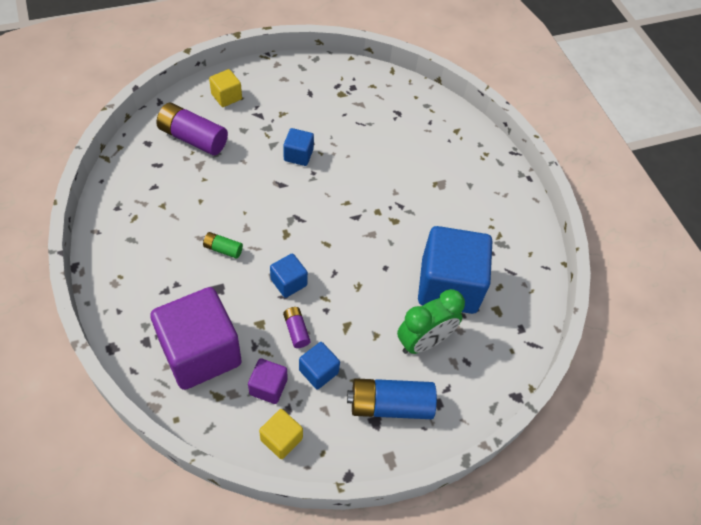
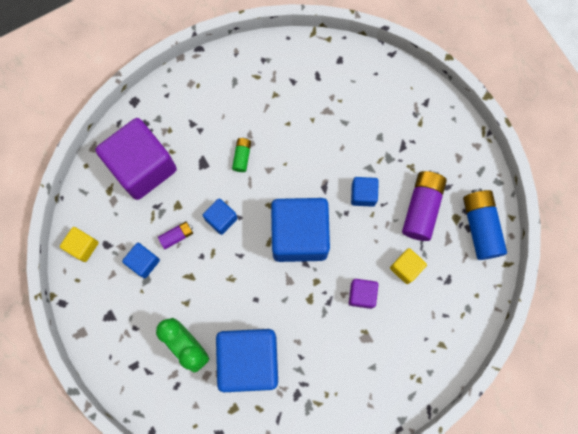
camera: 85 degrees right, 20 degrees up
(193, 138) = (356, 96): purple battery -> purple battery (421, 208)
(226, 97) = (416, 110): yellow cube -> yellow cube (406, 268)
(268, 387) = (123, 226): purple cube -> purple cube (362, 295)
(326, 215) = (299, 235): none -> blue cube
(390, 405) = (125, 326): blue battery -> blue battery (480, 227)

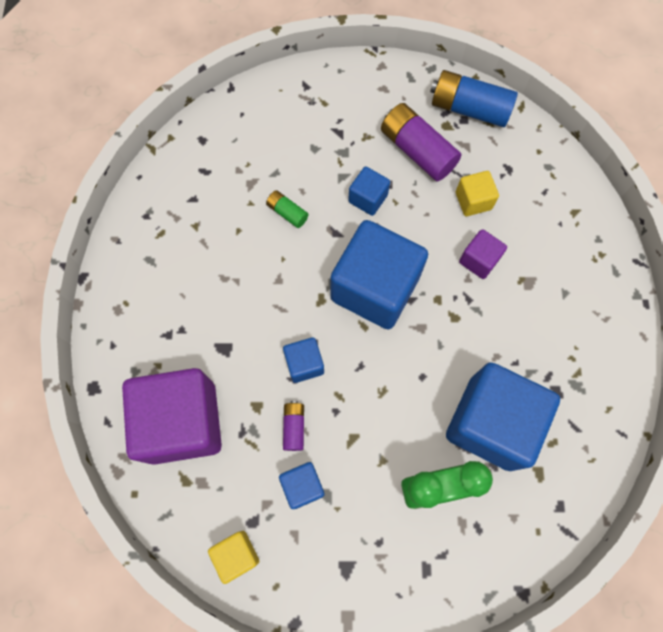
camera: 60 degrees left, 5 degrees down
(242, 156) = (244, 300): green battery -> green battery (287, 213)

